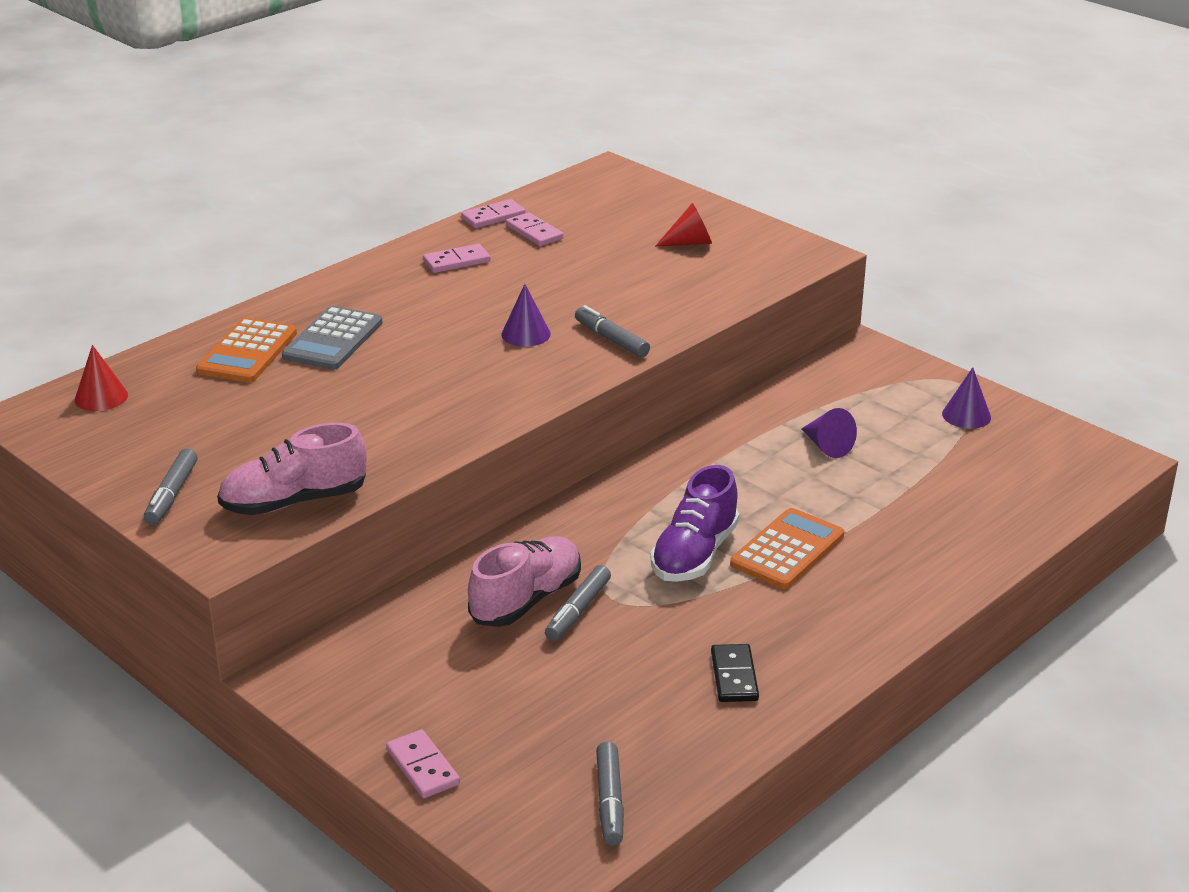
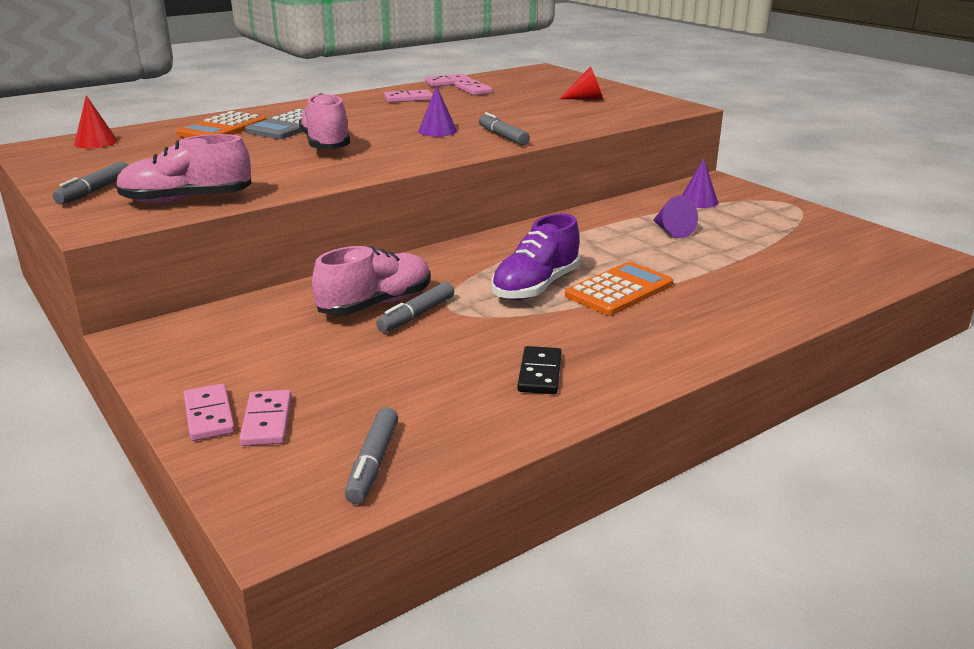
camera: 10 degrees right, 5 degrees down
(400, 376) = (326, 145): none -> pink shoe
(485, 767) = (267, 421): none -> pink domino
(966, 415) = (795, 221): purple cone -> purple cone (698, 201)

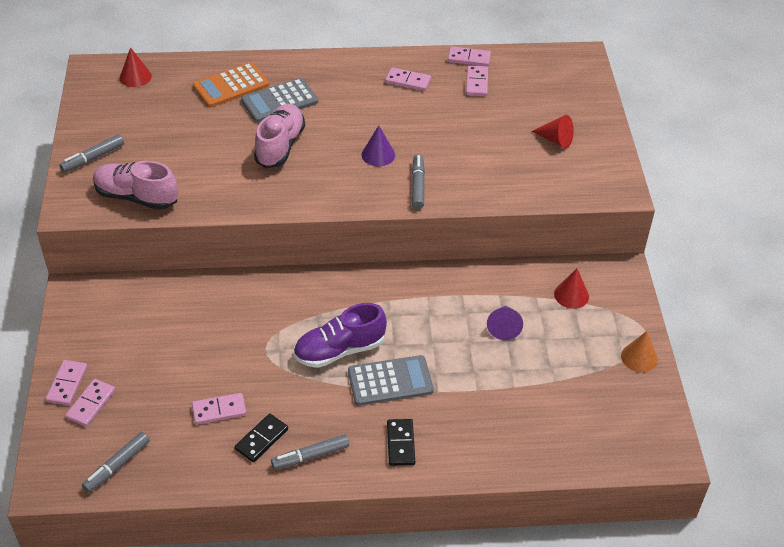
camera: 30 degrees right, 20 degrees up
(375, 304) = (225, 321): pink shoe -> none
(416, 315) = (240, 345): grey marker -> grey marker (310, 456)
(455, 369) = (219, 410): none -> pink domino
(619, 290) = (390, 381): orange calculator -> grey calculator
(696, 325) = (401, 444): none -> black domino
(698, 201) = (571, 295): purple cone -> red cone
(809, 216) = (639, 357): none -> orange cone

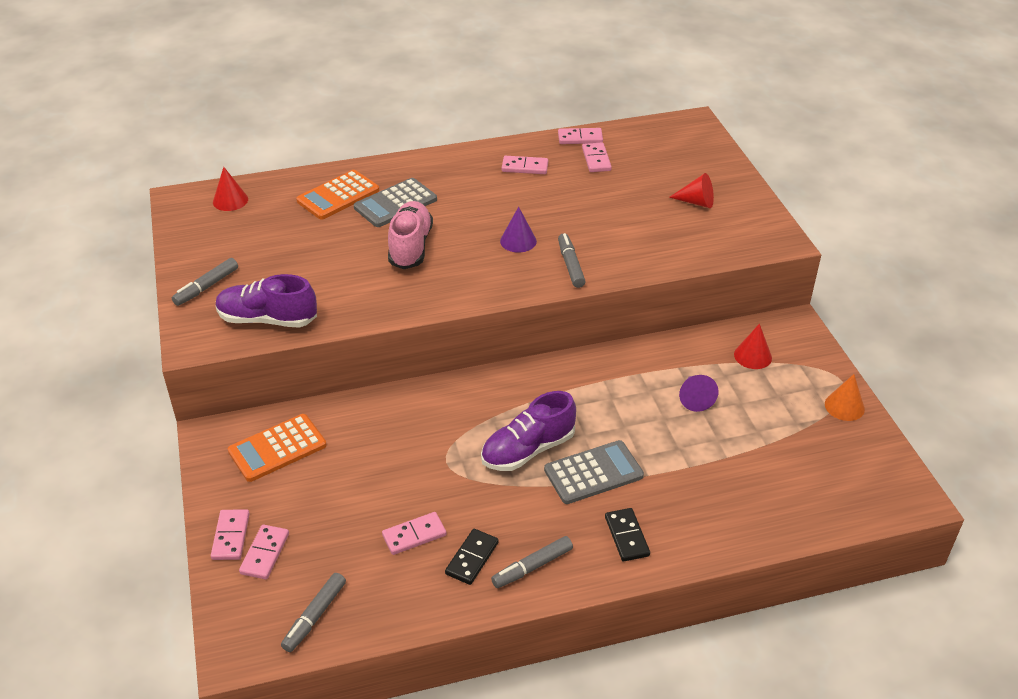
camera: 10 degrees left, 5 degrees down
(126, 312) = (277, 448): none -> orange calculator
(136, 197) = (267, 319): pink shoe -> purple shoe

